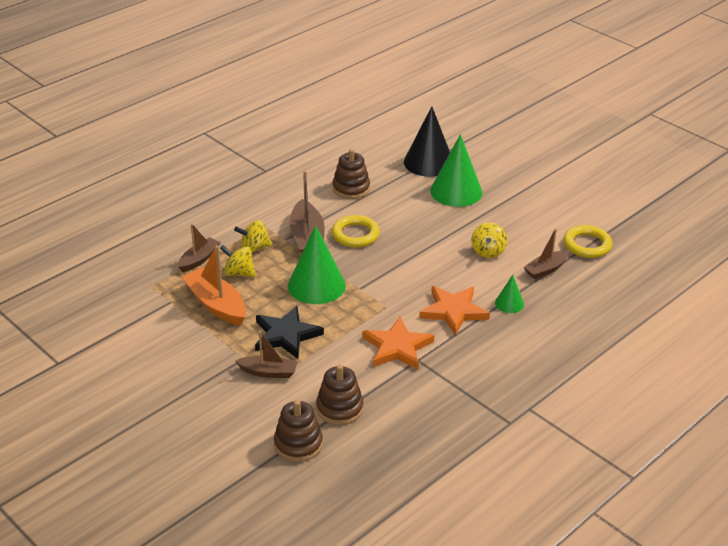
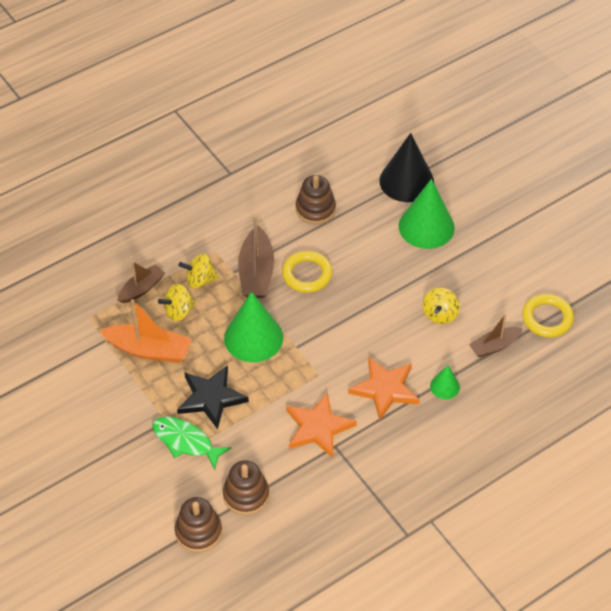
camera: 10 degrees right, 15 degrees up
(216, 304) = (149, 350): orange boat -> orange boat turned 135 degrees clockwise
(239, 273) = (178, 311): yellow spinning top -> yellow spinning top turned 60 degrees counterclockwise
(268, 372) = (186, 442): brown boat -> green fish

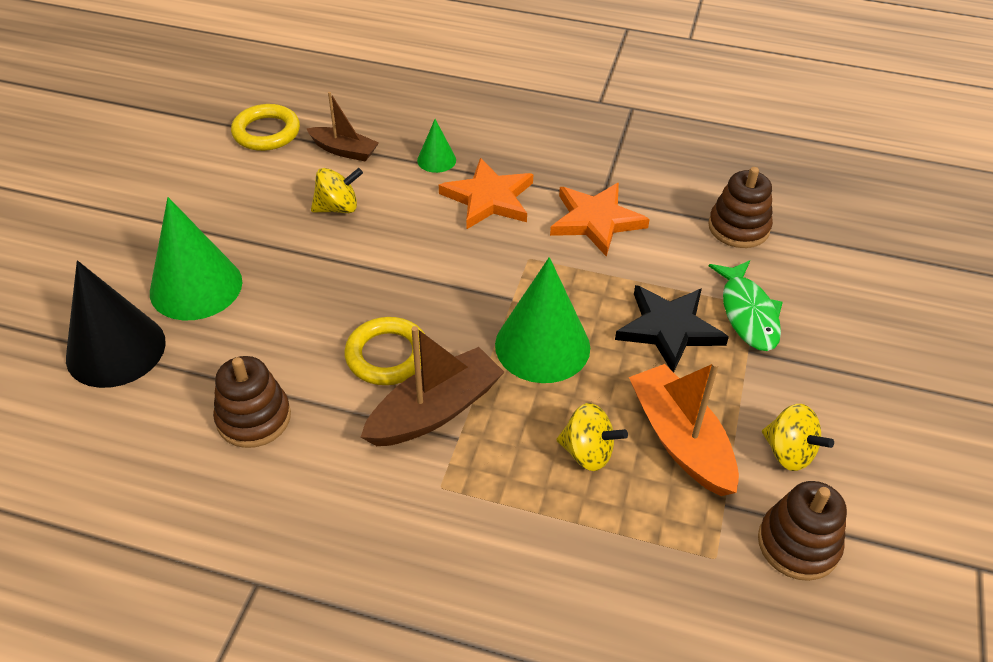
camera: 130 degrees left, 5 degrees down
(141, 289) = (598, 528): brown boat -> none
(198, 532) = (821, 237): brown stacking toy -> brown stacking toy (798, 544)
(200, 280) = (511, 466): yellow spinning top -> yellow spinning top (789, 452)

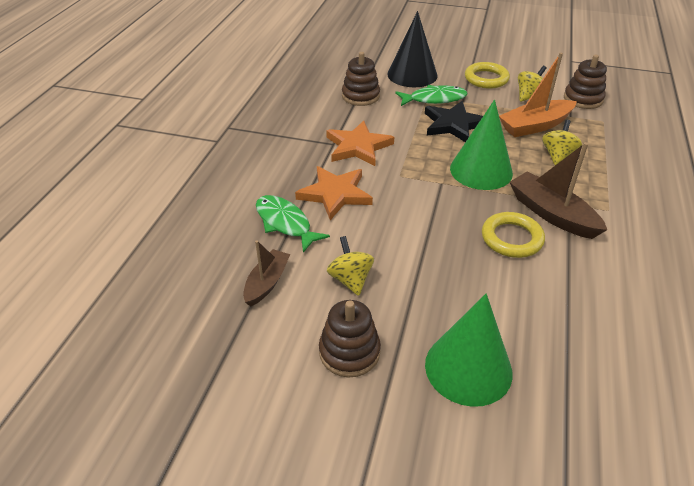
camera: 90 degrees left, 5 degrees down
(116, 349) = (563, 416): black cone -> black cone (412, 74)
(254, 418) = (596, 305): brown stacking toy -> brown stacking toy (349, 352)
(266, 132) = (229, 347): yellow ring -> yellow ring (486, 79)
(436, 160) = (285, 223): green cone -> green fish

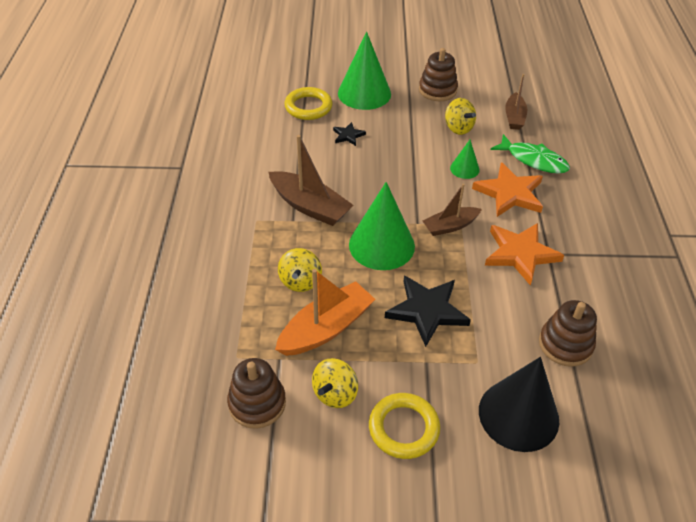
camera: 165 degrees right, 5 degrees up
(369, 226) = (464, 169): none -> green cone
(410, 175) = (450, 226): none -> brown boat
(434, 99) = (466, 358): green fish -> none
(502, 294) = (348, 135): none -> black star
(511, 238) = (344, 177): yellow ring -> yellow ring (308, 107)

